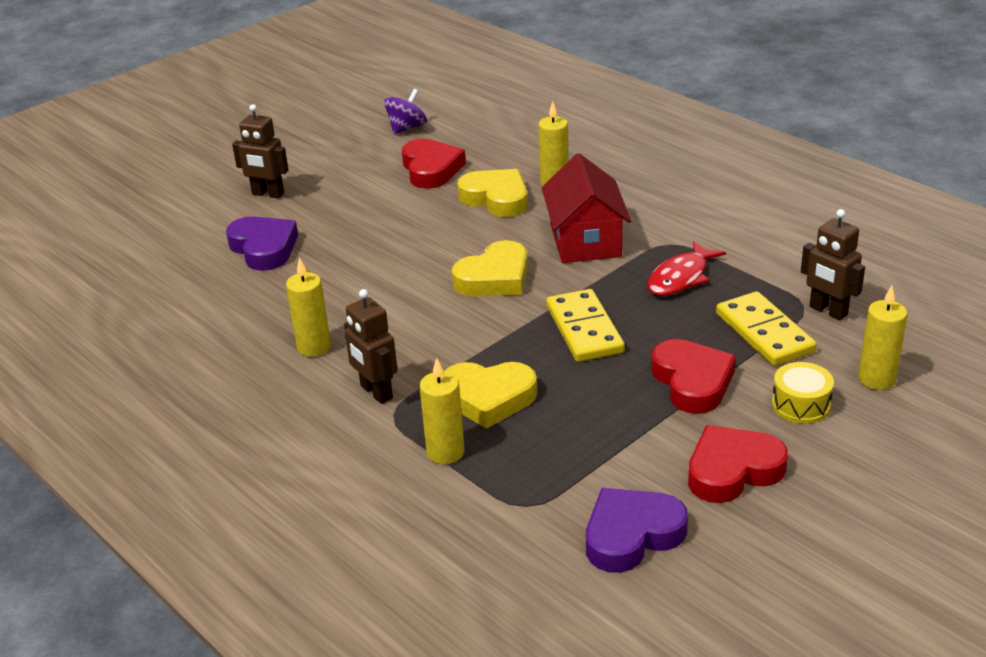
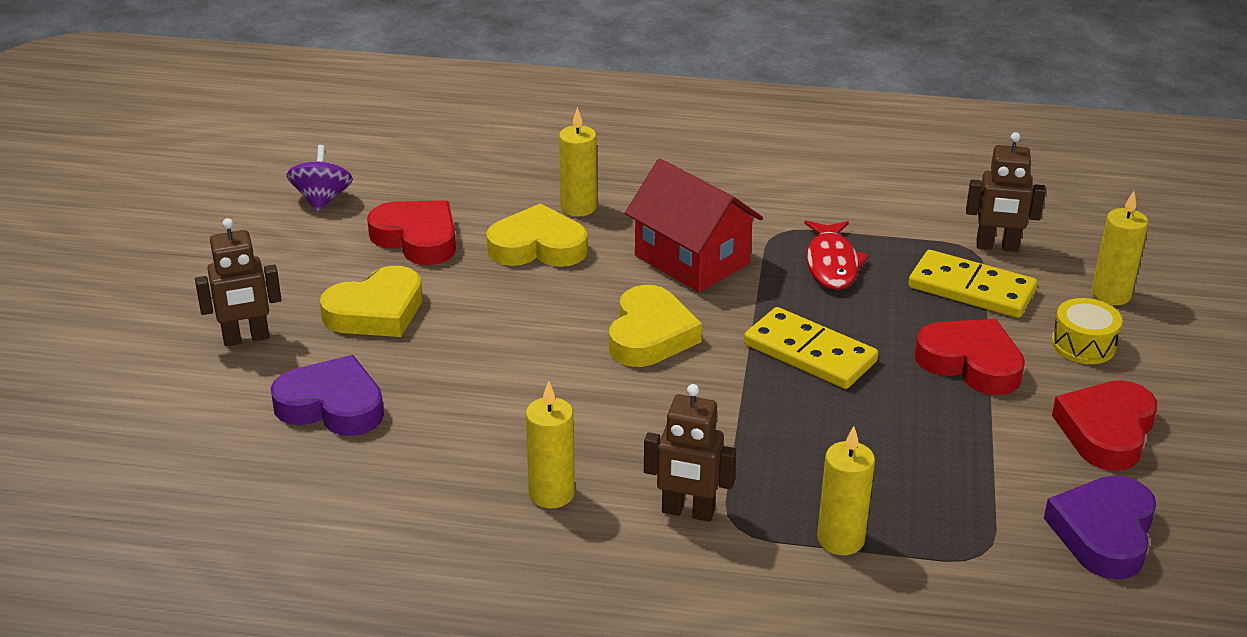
camera: 40 degrees left, 0 degrees up
(488, 398) = (809, 464): yellow heart -> yellow heart (376, 312)

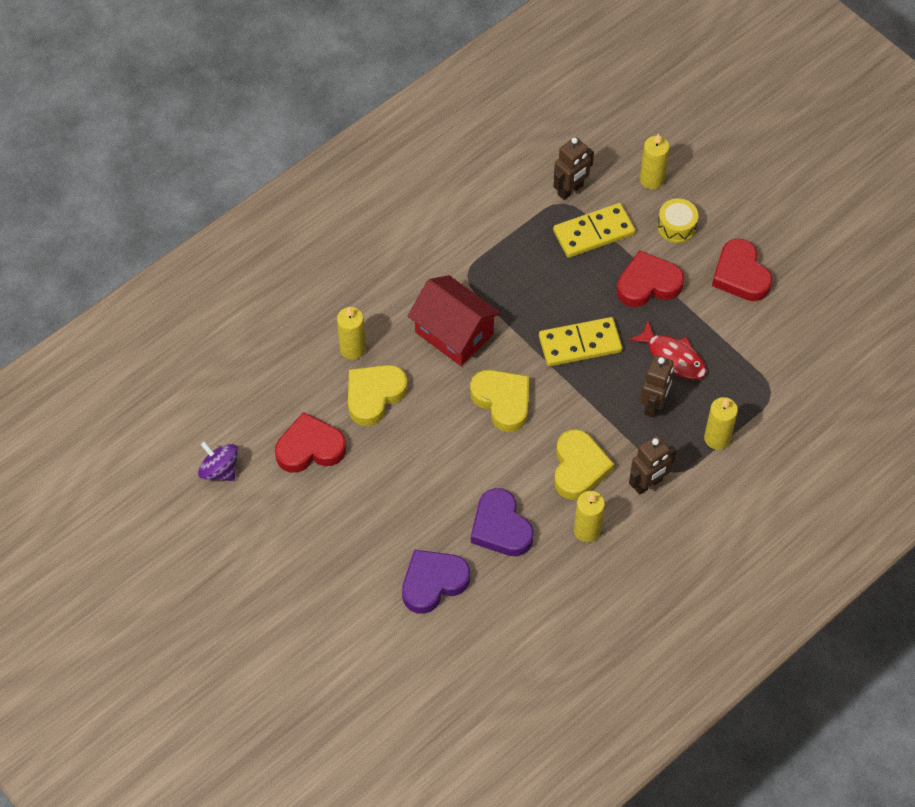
camera: 50 degrees left, 25 degrees up
(246, 338) = (334, 589): brown robot -> brown robot (654, 405)
(376, 312) = (365, 512): yellow heart -> yellow heart (579, 468)
(691, 260) = (454, 333): red house -> red house turned 45 degrees clockwise
(832, 264) = (517, 274): red fish -> red fish (673, 357)
(1103, 533) = (798, 336): purple heart -> purple heart (500, 527)

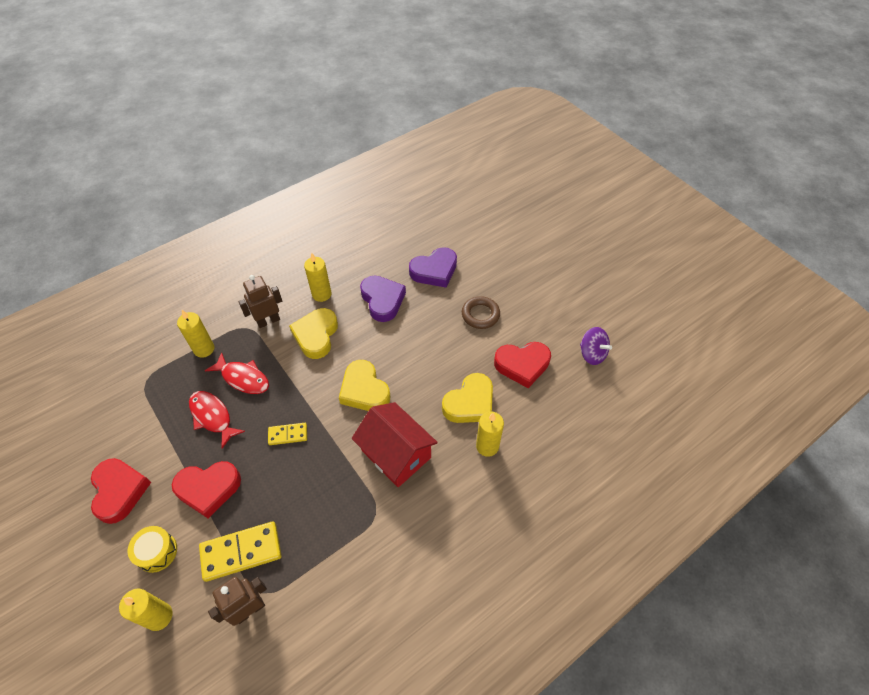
camera: 175 degrees left, 5 degrees down
(364, 515) = (480, 315): none -> brown ring
(580, 344) = (288, 434): yellow domino -> yellow domino, size x0.56
(654, 405) = (243, 378): brown robot -> red fish

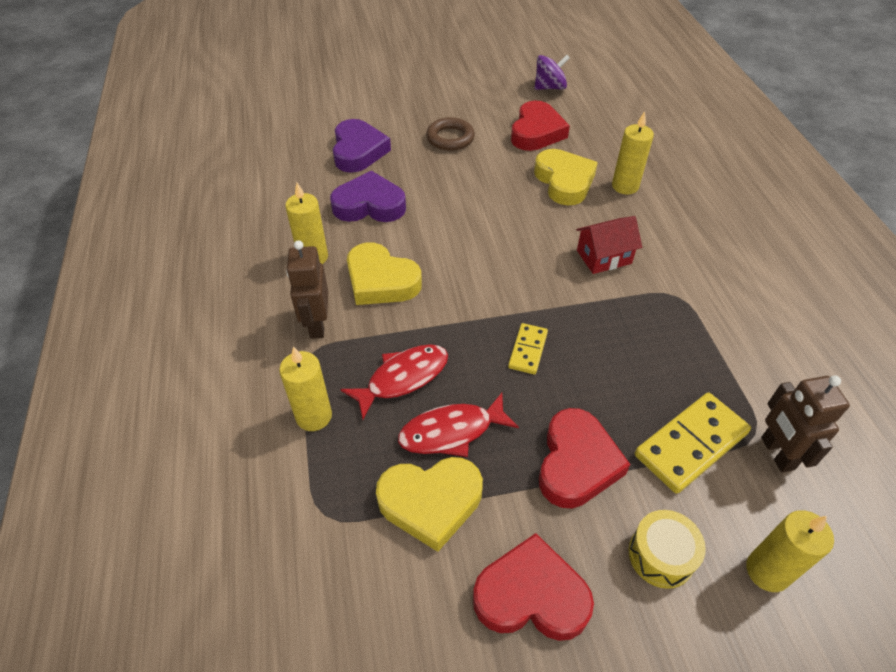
camera: 65 degrees left, 5 degrees down
(241, 552) = (691, 444): yellow domino -> yellow domino turned 45 degrees clockwise
(364, 390) = (498, 259): yellow heart -> yellow heart (431, 502)
(396, 454) = (604, 257): red house -> red house, size x0.62

